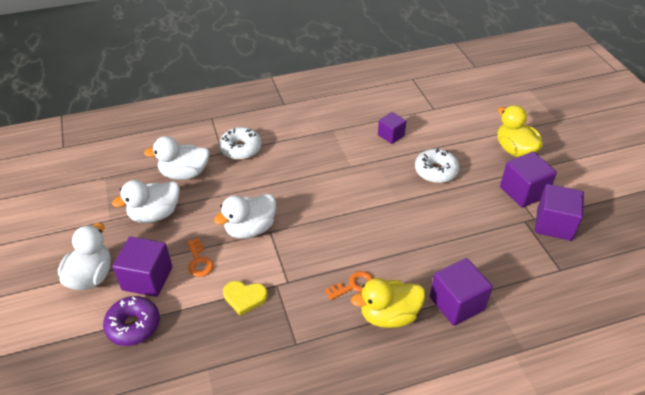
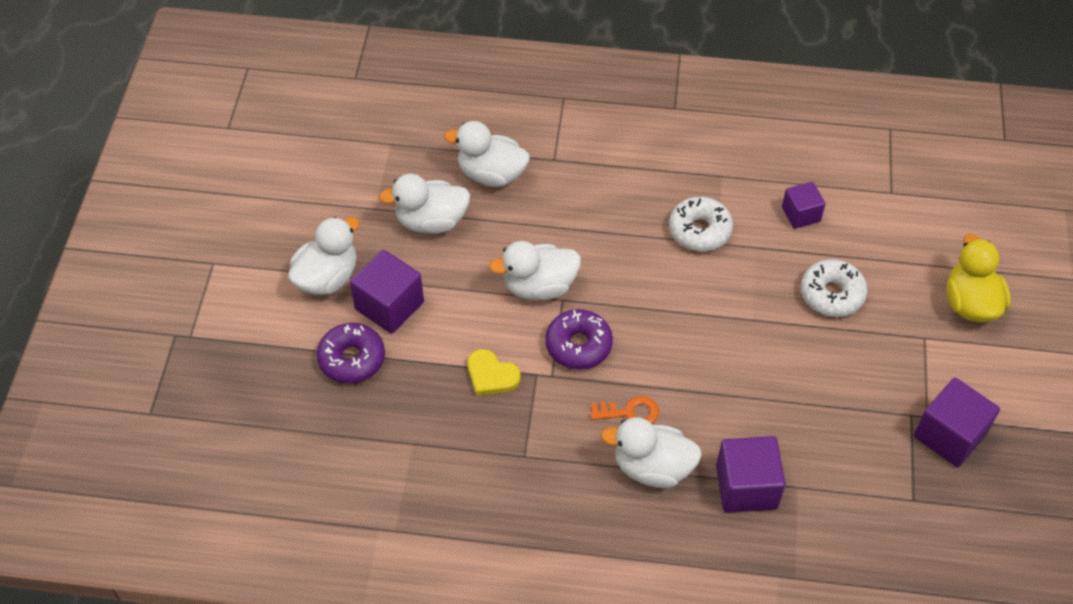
camera: 25 degrees right, 10 degrees up
(199, 261) = (458, 306): orange key -> none
(241, 149) = (581, 162): white donut -> white donut (699, 230)
(296, 256) = (578, 345): none -> purple donut
(389, 315) = (652, 467): yellow duck -> white duck
(523, 191) = (938, 372): purple cube -> none

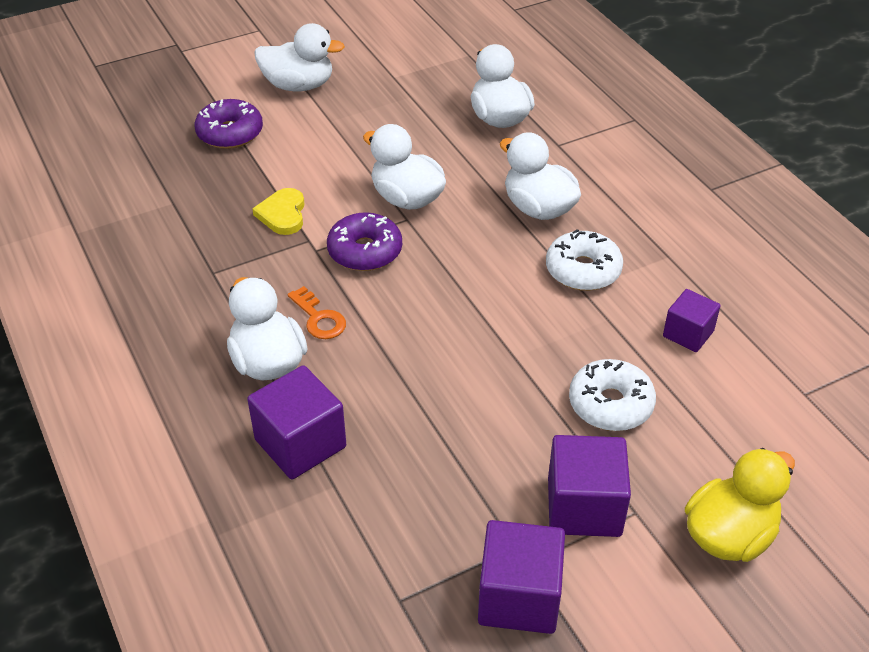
camera: 55 degrees right, 10 degrees down
(389, 306) = (302, 128): purple cube -> purple cube (584, 507)
(431, 221) = (412, 110): white duck -> white duck (538, 208)

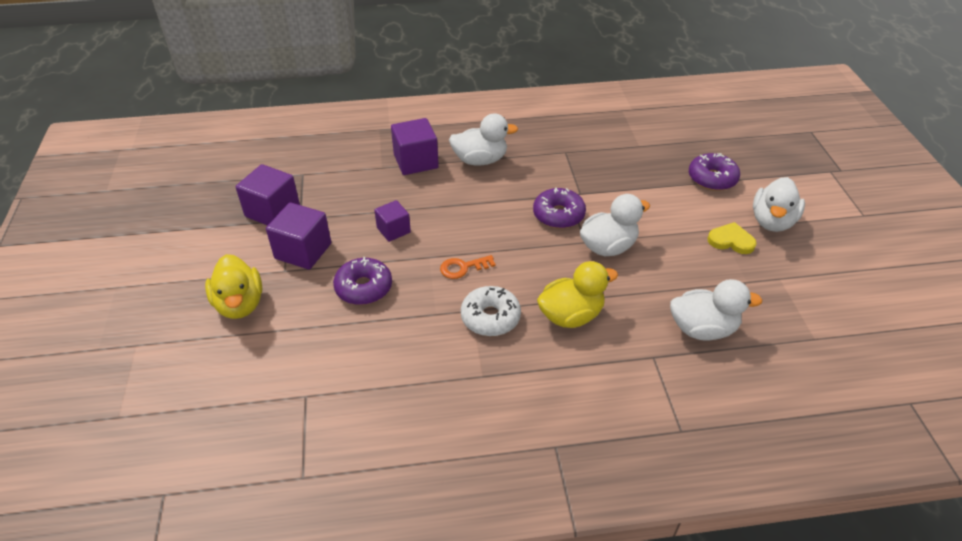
camera: 110 degrees right, 0 degrees up
(282, 214) = (611, 187): yellow heart -> yellow heart (731, 241)
(319, 318) = (505, 184): orange key -> orange key (463, 268)
(538, 208) = (571, 315): white duck -> yellow duck
(610, 404) = (364, 288): white donut -> purple donut
(688, 334) = (397, 352): purple cube -> purple cube (393, 230)

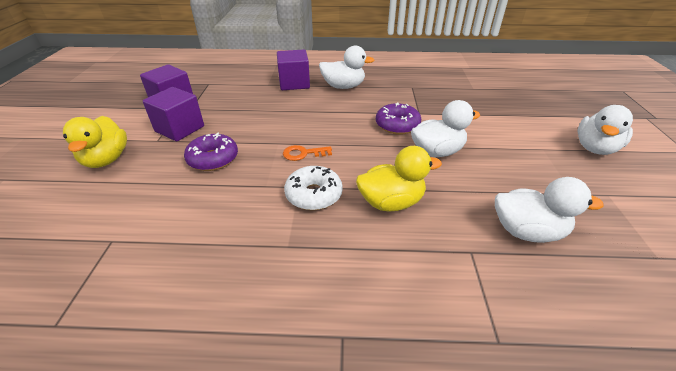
camera: 10 degrees right, 5 degrees down
(393, 230) = (257, 122): purple cube -> none
(712, 178) = (536, 113): purple donut -> none
(731, 241) = (555, 159): yellow heart -> none

